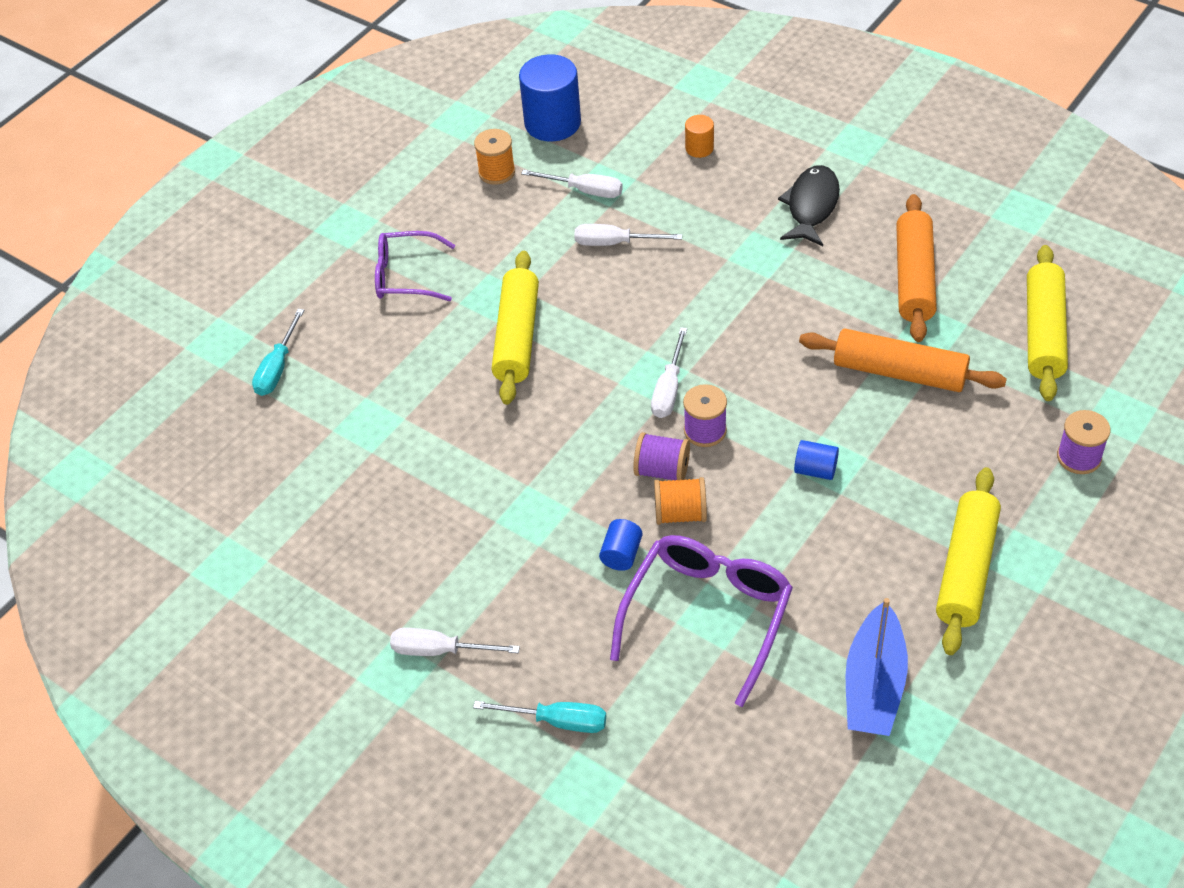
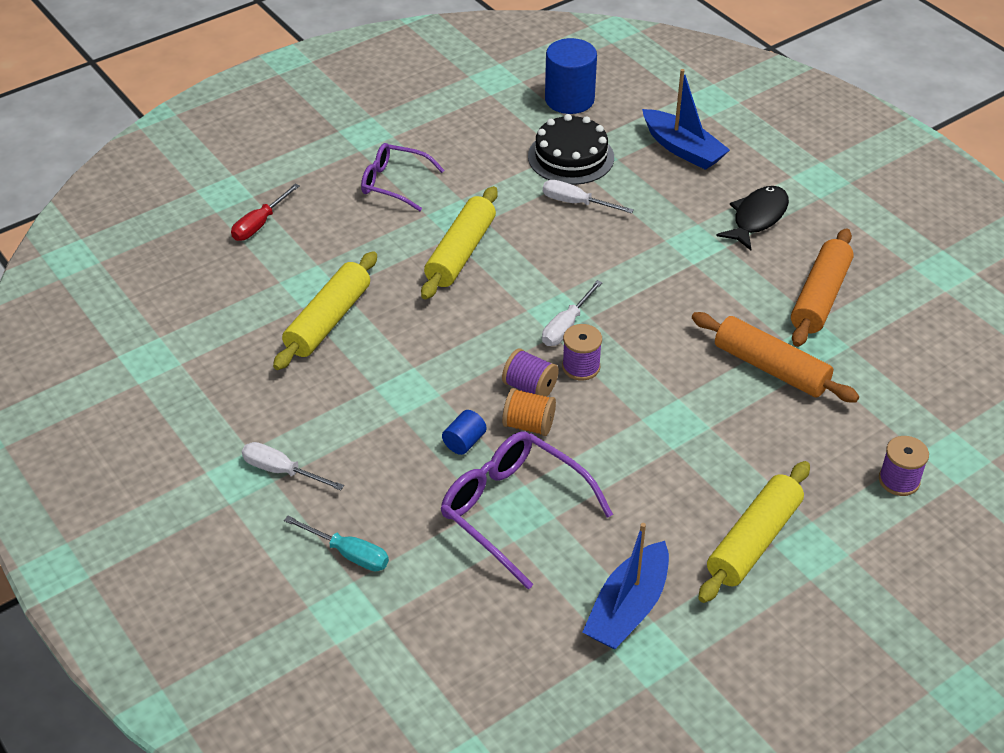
camera: 15 degrees right, 5 degrees down
(277, 368) = (260, 224): turquoise screwdriver -> red screwdriver
(496, 172) = (505, 125): orange spool -> none
(584, 190) = (571, 157): white screwdriver -> black cake
(699, 148) = (683, 149): orange cylinder -> blue boat
(708, 615) = (513, 510): purple glasses -> purple glasses turned 90 degrees counterclockwise
(815, 470) = (660, 424): blue cylinder -> none
(1044, 332) = (915, 371): yellow rolling pin -> yellow rolling pin (328, 320)

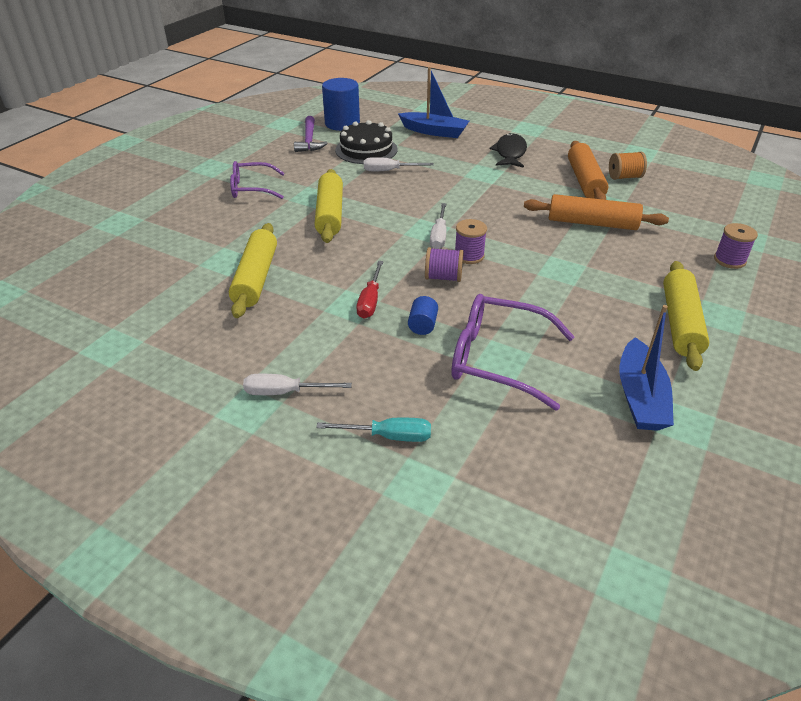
camera: 25 degrees left, 5 degrees down
(260, 224) = (160, 234): red screwdriver -> red screwdriver (370, 301)
(508, 119) = (309, 140): none -> purple hammer
(529, 425) = (462, 300): orange spool -> orange spool (624, 177)

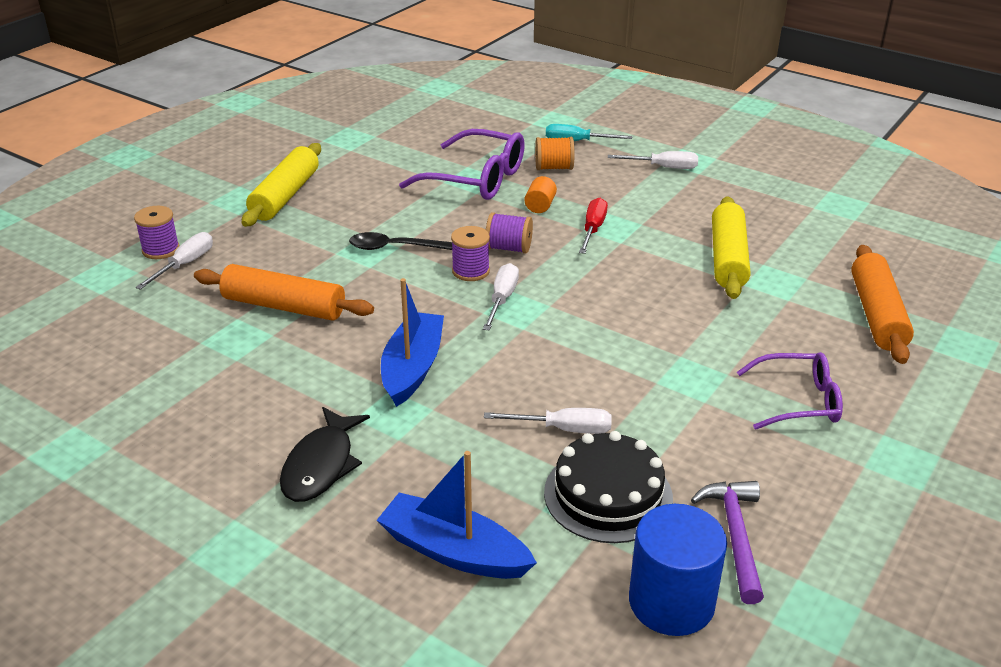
camera: 175 degrees left, 5 degrees down
(330, 214) = (655, 342): yellow rolling pin -> none
(422, 325) = (540, 206): blue cylinder -> orange cylinder
(539, 273) = (395, 247): none -> black spoon
(585, 181) = (233, 384): orange rolling pin -> orange rolling pin (876, 314)
(624, 177) = (159, 389): orange spool -> orange spool (554, 168)
(640, 397) = (370, 152): blue boat -> blue boat (412, 368)
(695, 249) = (185, 264): none -> white screwdriver

